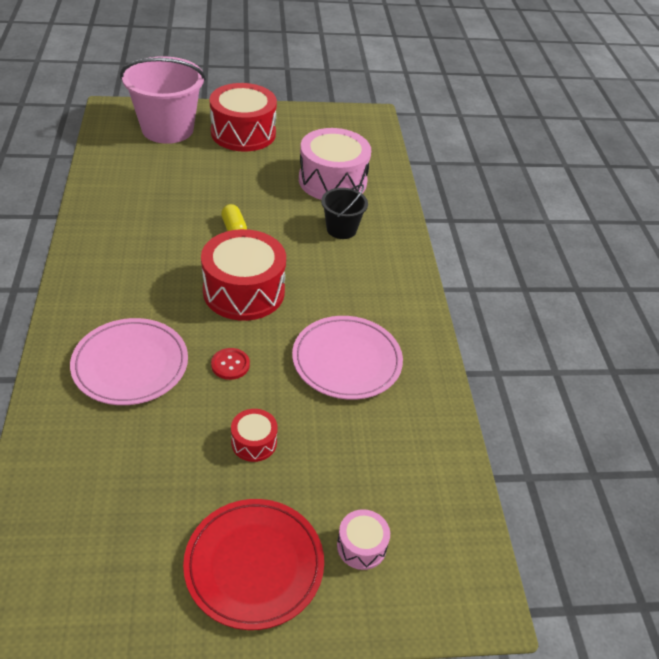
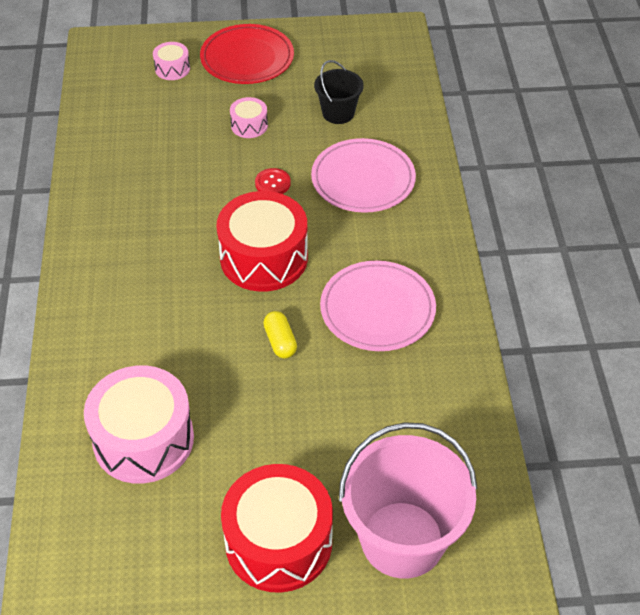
camera: 175 degrees left, 5 degrees up
(254, 442) = (249, 125): red drum -> pink drum
(341, 229) = (144, 350): black bucket -> black bucket (338, 113)
(346, 360) = (163, 191): pink plate -> pink plate (377, 309)

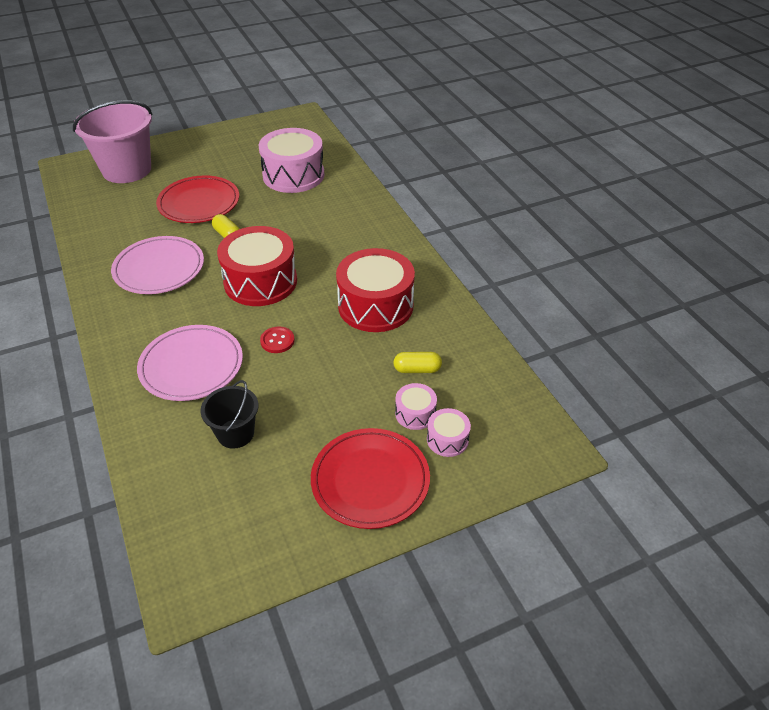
camera: 160 degrees right, 5 degrees down
(159, 124) = (417, 369): none -> yellow capsule
(249, 125) = (326, 392): pink drum -> pink drum (415, 413)
(278, 542) = (197, 156): red drum -> red drum (375, 306)
(302, 417) = (199, 203): none -> red plate

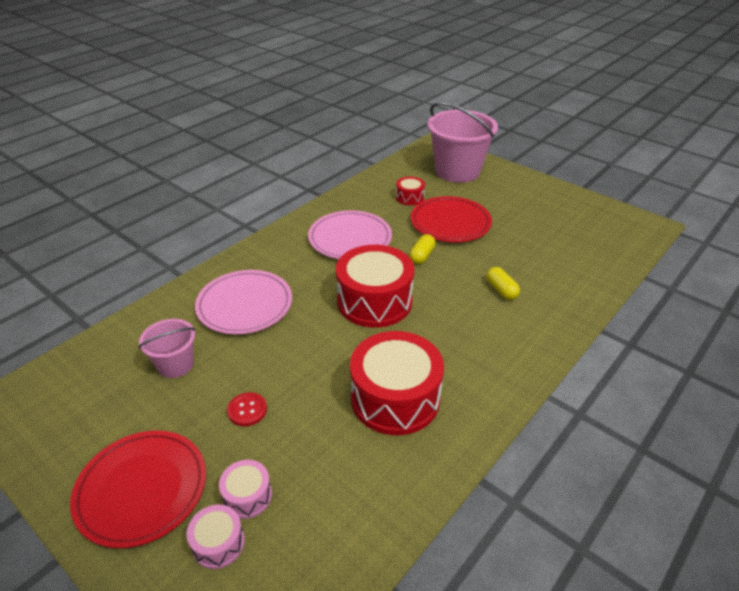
camera: 65 degrees right, 5 degrees down
(135, 212) = (409, 197): none -> red drum
(235, 433) = (175, 365): black bucket -> pink bucket
(277, 341) = (302, 344): red button -> red button (247, 410)
(293, 175) = (547, 259): pink drum -> none
(417, 369) = (316, 473): yellow capsule -> yellow capsule (501, 290)

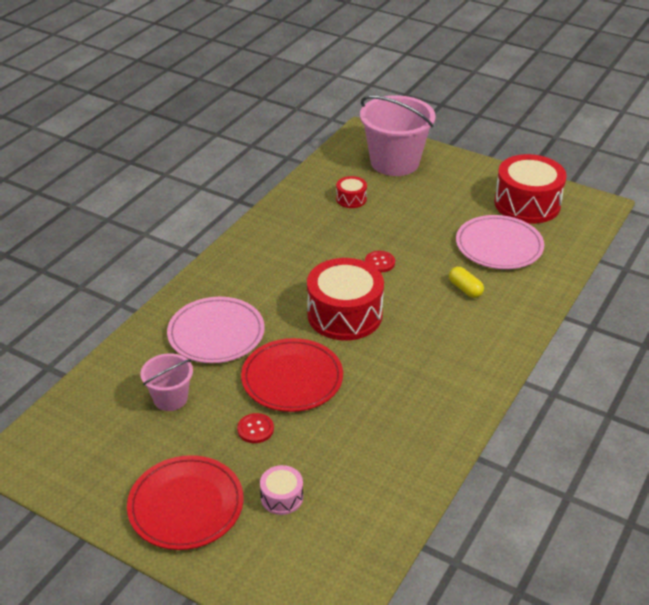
camera: 10 degrees left, 0 degrees up
(218, 543) = (270, 535): pink drum -> none
(350, 238) = (301, 252): pink plate -> pink plate (499, 246)
(395, 398) = (388, 401): red drum -> red drum (527, 204)
(422, 256) = (379, 262): yellow capsule -> red button
(450, 223) = (400, 223): red plate -> red plate (292, 378)

